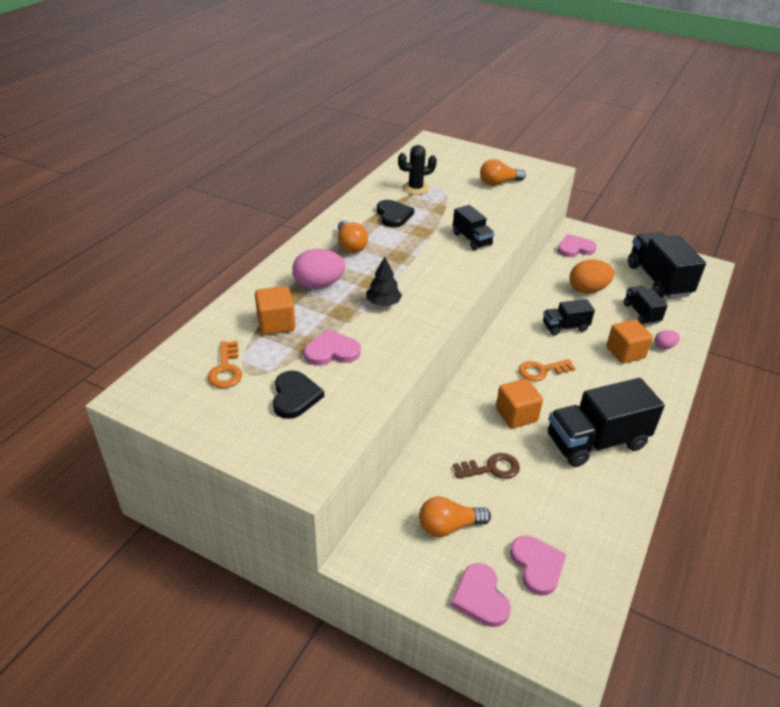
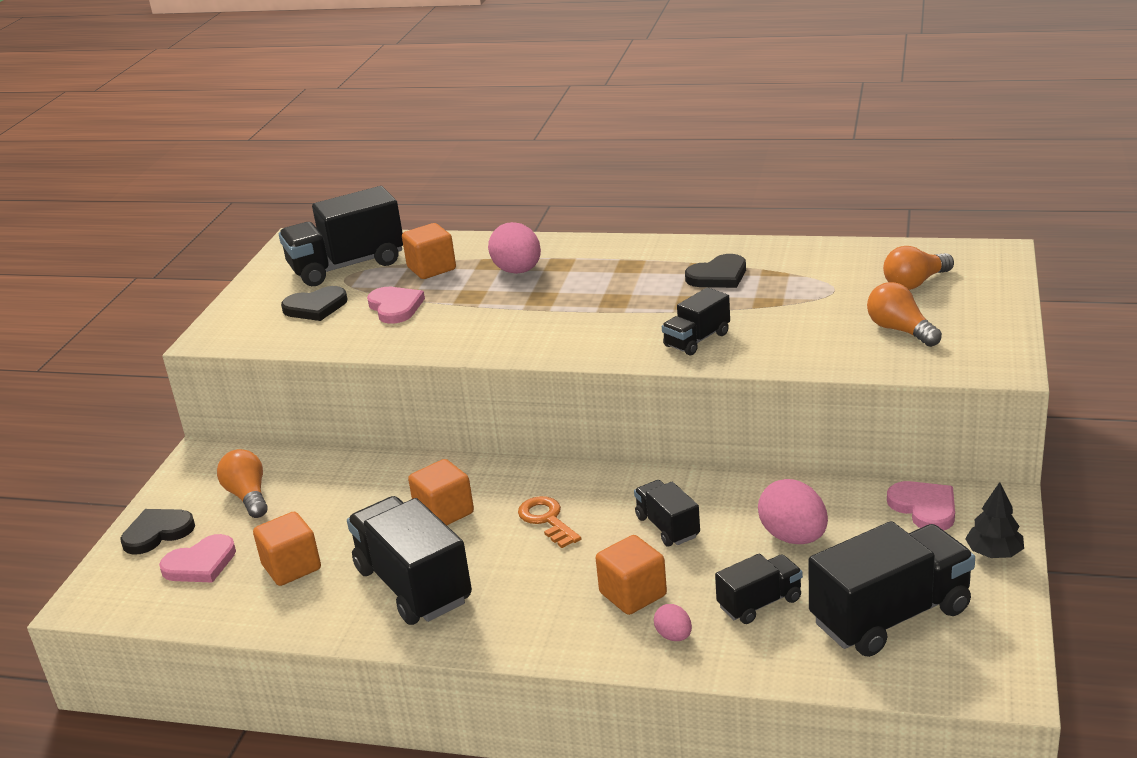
camera: 80 degrees right, 10 degrees down
(226, 369) = (347, 266): orange key -> black truck
(350, 245) = (618, 267): orange light bulb -> orange light bulb (915, 283)
(383, 303) = (500, 314): black tree -> black tree (994, 553)
(415, 188) = (813, 274): black cactus -> none
(480, 597) = (157, 533): pink heart -> black heart
(491, 468) = (342, 509): brown key -> none
(558, 505) = (291, 567): none -> orange cube
(587, 290) = (793, 537): orange egg -> pink egg

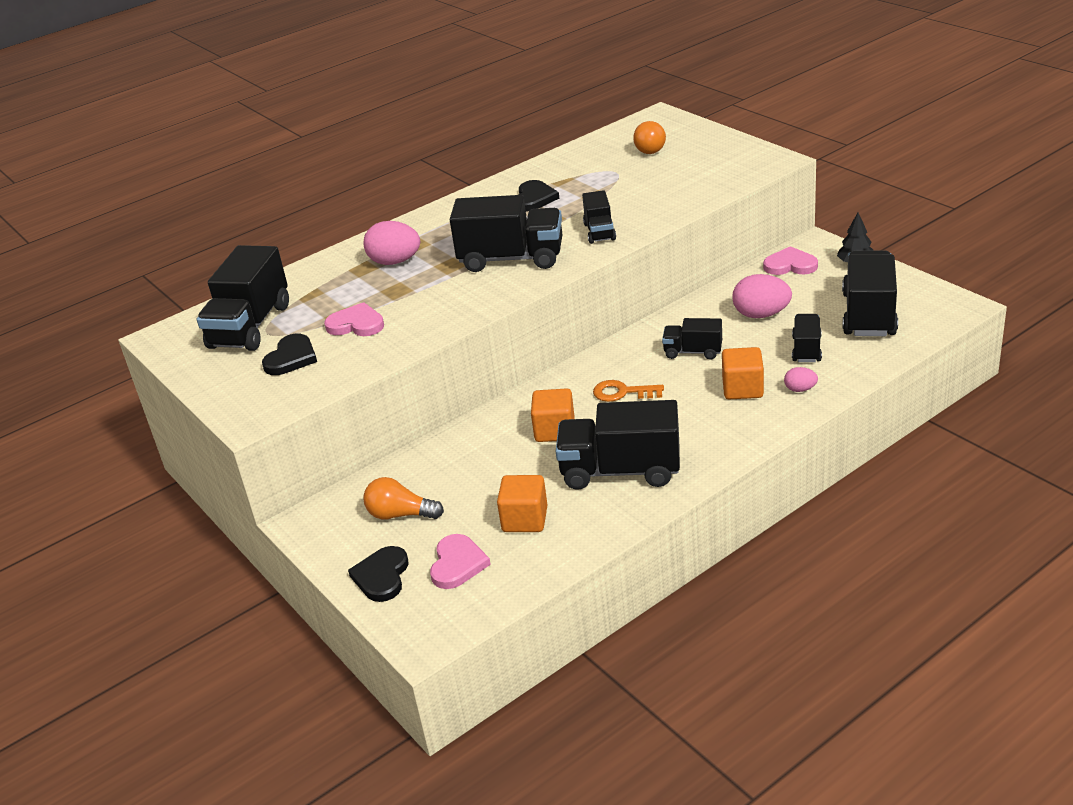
camera: 50 degrees left, 5 degrees up
(431, 268) = (325, 293): orange cube -> none
(588, 321) = (511, 259): none -> black truck
(900, 330) = (694, 171): orange light bulb -> none

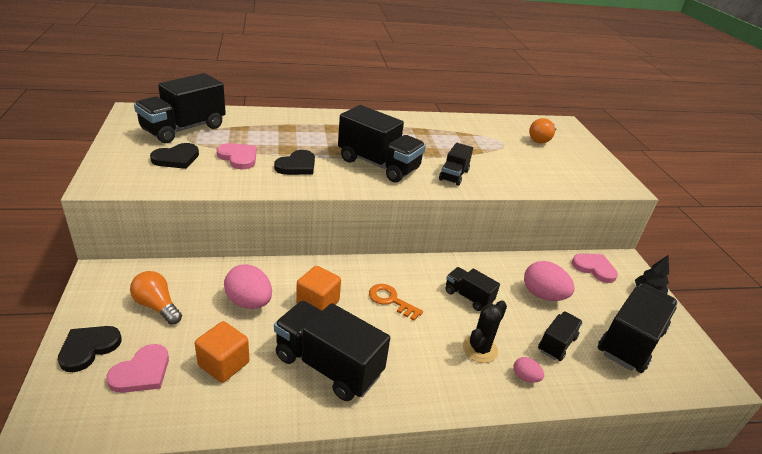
camera: 20 degrees right, 0 degrees up
(395, 262) = (309, 132): pink egg -> pink egg (249, 302)
(534, 198) = (434, 135): black heart -> black heart (297, 166)
(742, 389) = (480, 349): orange cube -> black cactus

